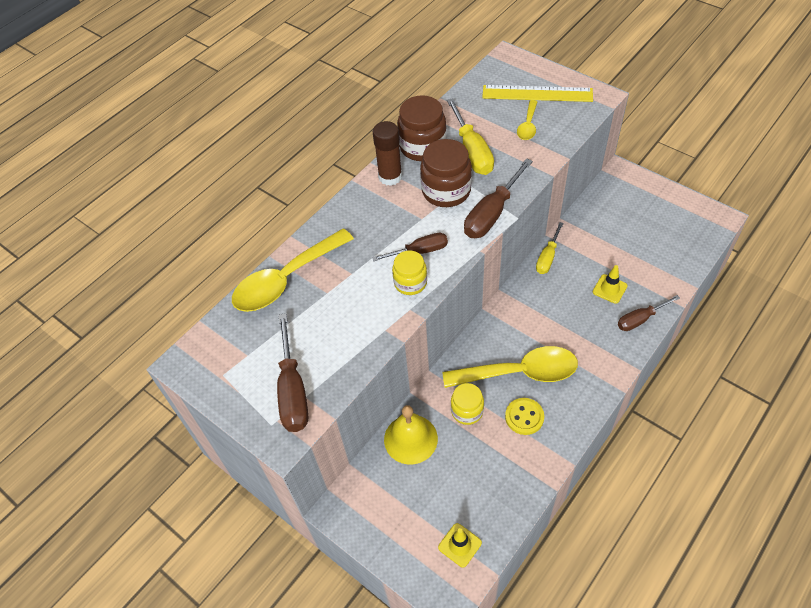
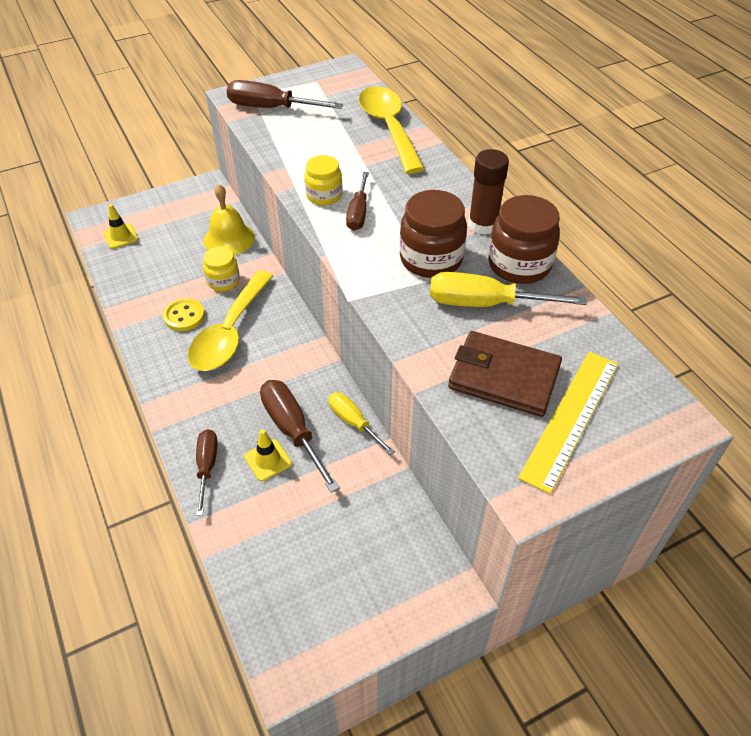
camera: 110 degrees right, 5 degrees down
(492, 213) = (370, 283): brown screwdriver -> brown screwdriver (293, 431)
(528, 126) = (504, 377): yellow spoon -> brown wallet

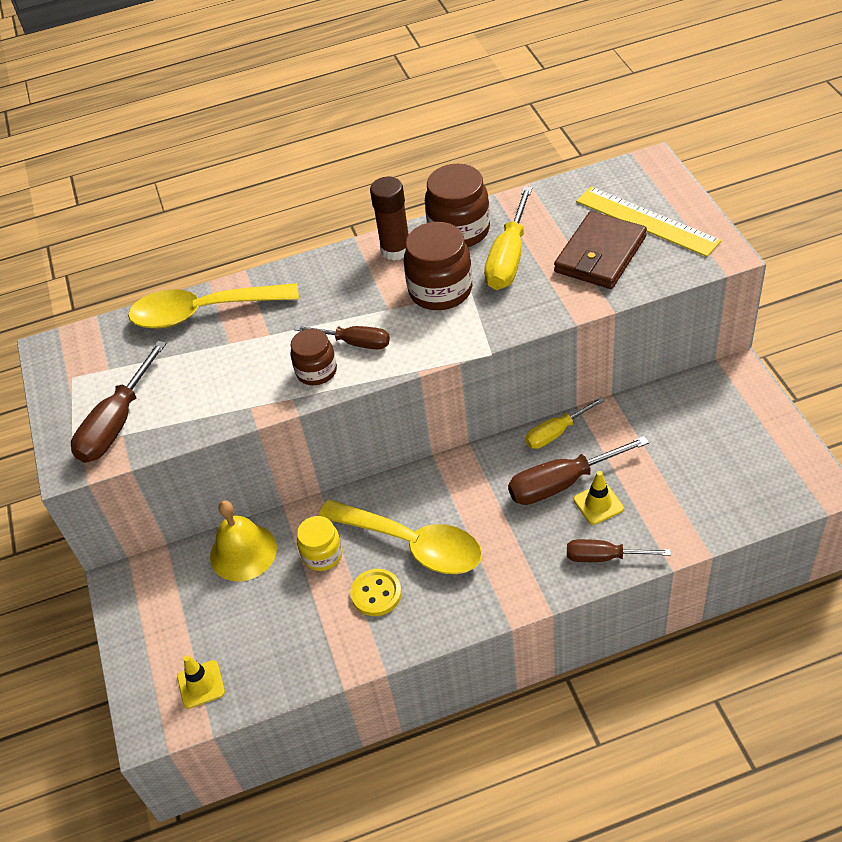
camera: 75 degrees left, 0 degrees up
(324, 195) = (316, 371): yellow jar -> brown jar

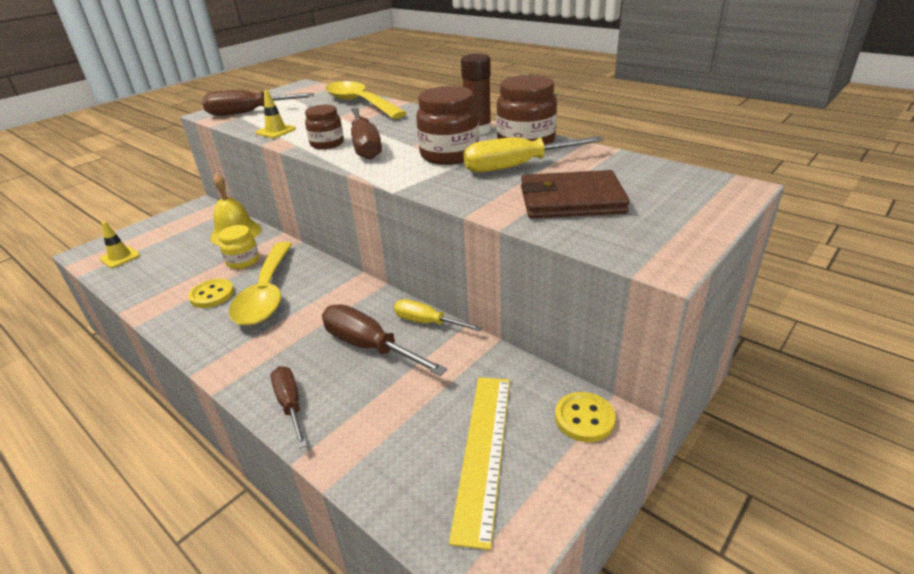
camera: 55 degrees right, 15 degrees down
(354, 343) = (365, 146): brown screwdriver -> brown screwdriver, size x1.55
(598, 504) = (356, 377): yellow traffic cone -> yellow traffic cone (276, 131)
(646, 221) = (650, 208): yellow ruler -> yellow ruler (483, 451)
(729, 385) = (584, 418): none -> yellow button

